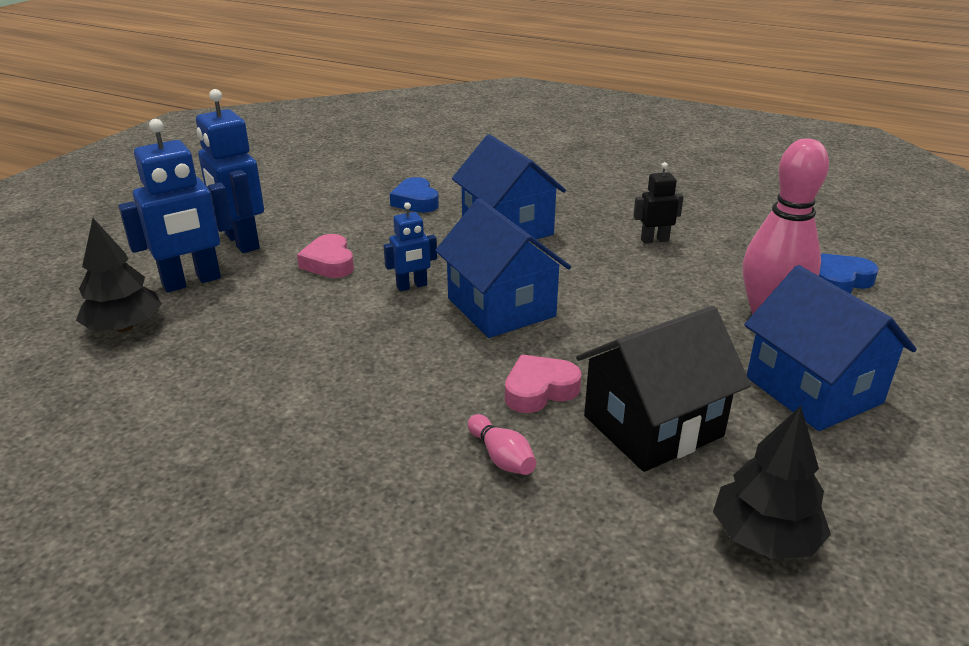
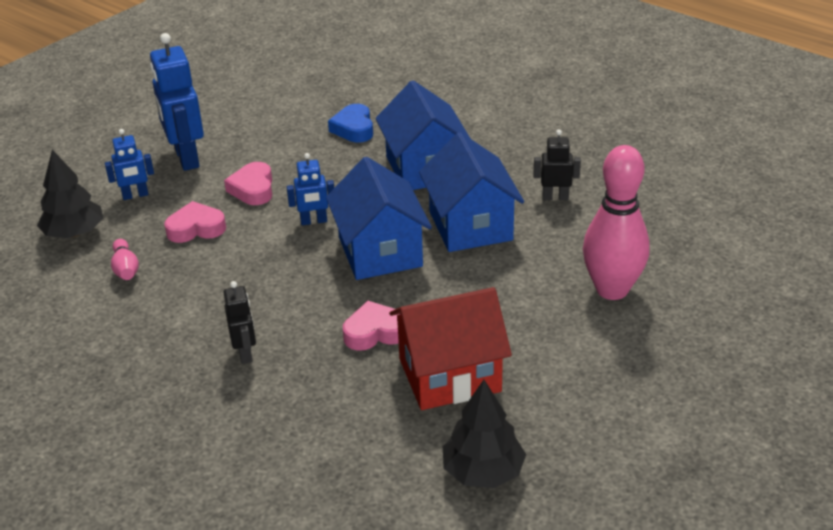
camera: 15 degrees right, 5 degrees up
(192, 282) = (135, 195): blue robot -> blue robot, size x0.54
(276, 307) = (196, 228): none -> pink heart
(390, 435) = (245, 353): none -> black robot
(501, 457) = (320, 383): pink bowling pin -> pink bowling pin (125, 269)
(653, 426) = (449, 375): black house -> red house
(813, 390) = (602, 364): blue house -> blue house (470, 226)
(840, 281) = (704, 262): blue heart -> none

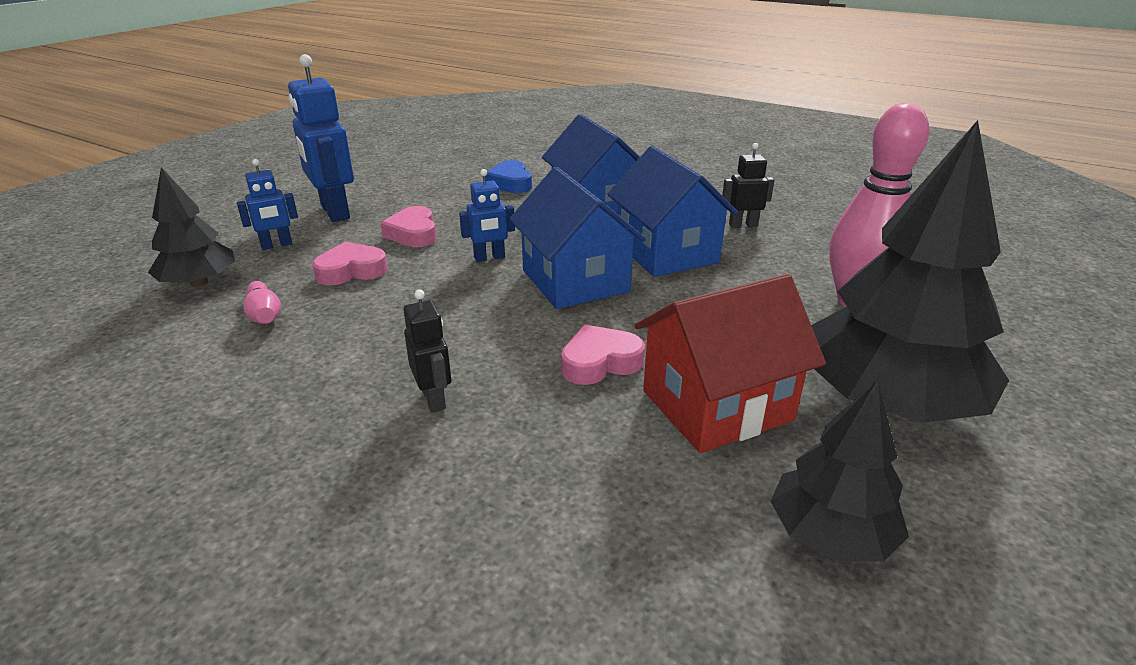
camera: 10 degrees left, 5 degrees down
(580, 383) = (887, 402): none -> black tree

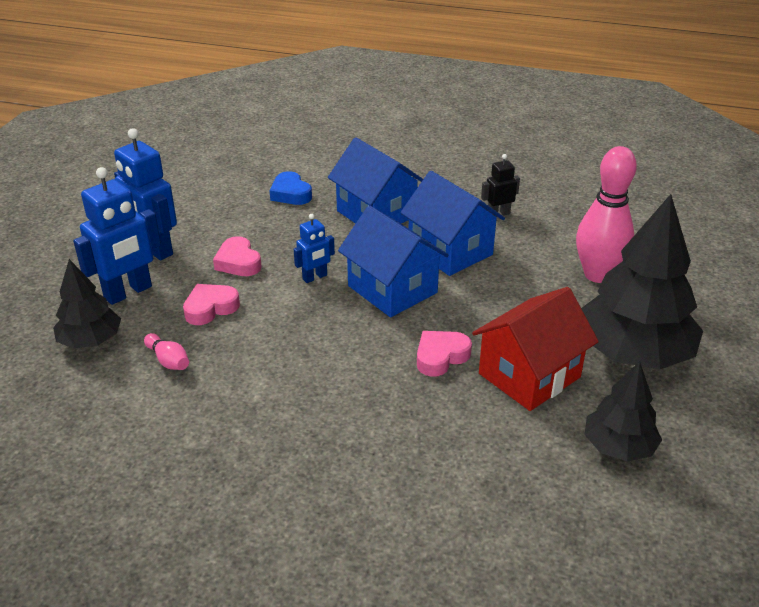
camera: 15 degrees left, 5 degrees up
(276, 245) = (128, 292): blue robot -> blue robot, size x1.85
(434, 399) = (341, 406): black robot -> none

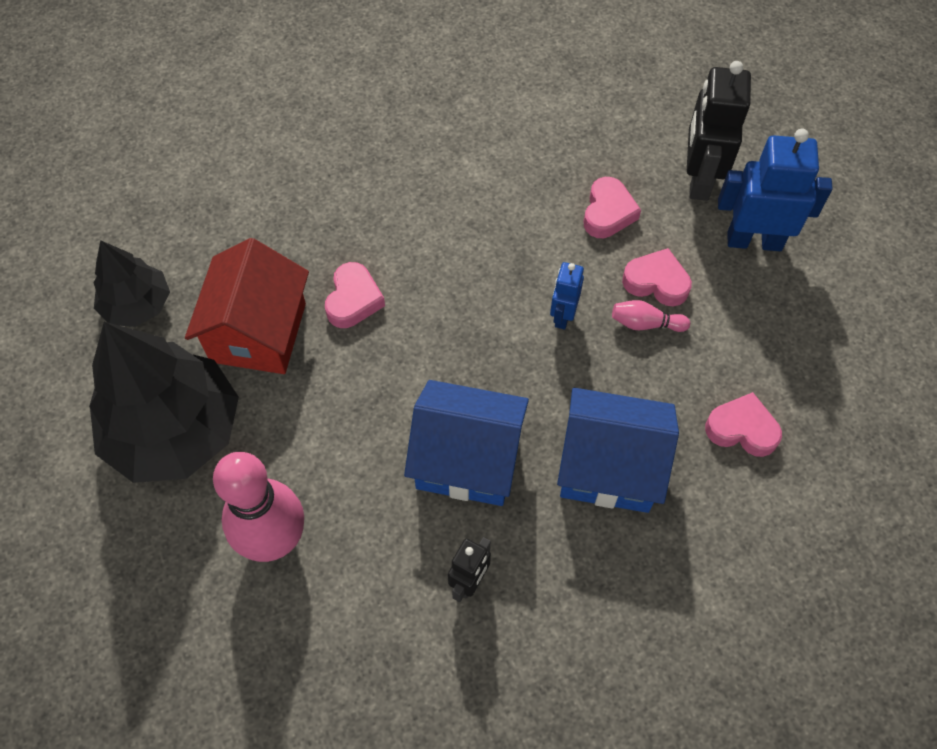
camera: 140 degrees right, 25 degrees up
(90, 341) = (654, 118): black tree -> none
(128, 292) = (698, 179): blue robot -> black robot
(168, 360) = (570, 143): pink bowling pin -> pink bowling pin (645, 323)
(290, 194) = (742, 429): blue heart -> pink heart
(392, 289) = (473, 354): blue house -> none

